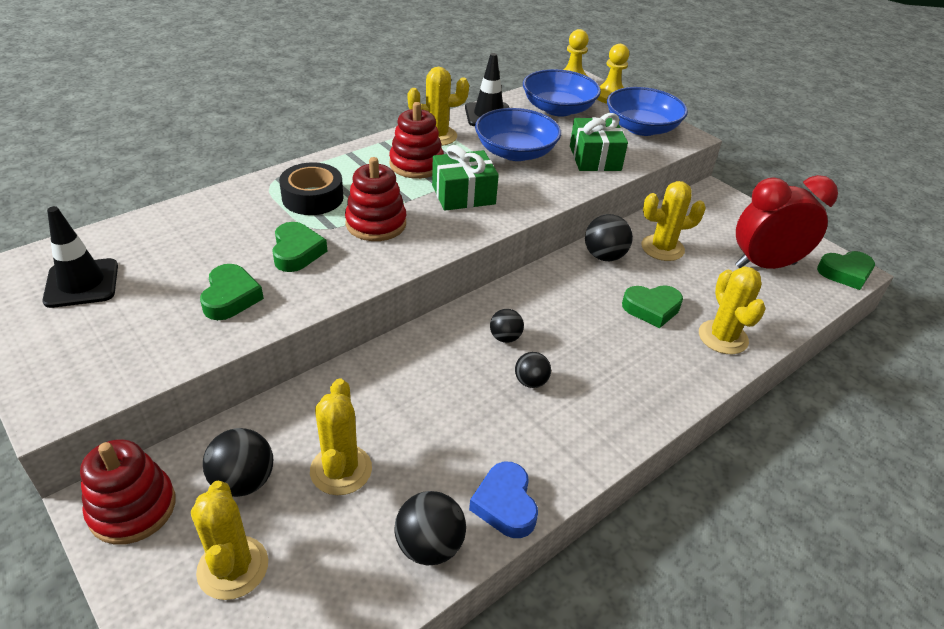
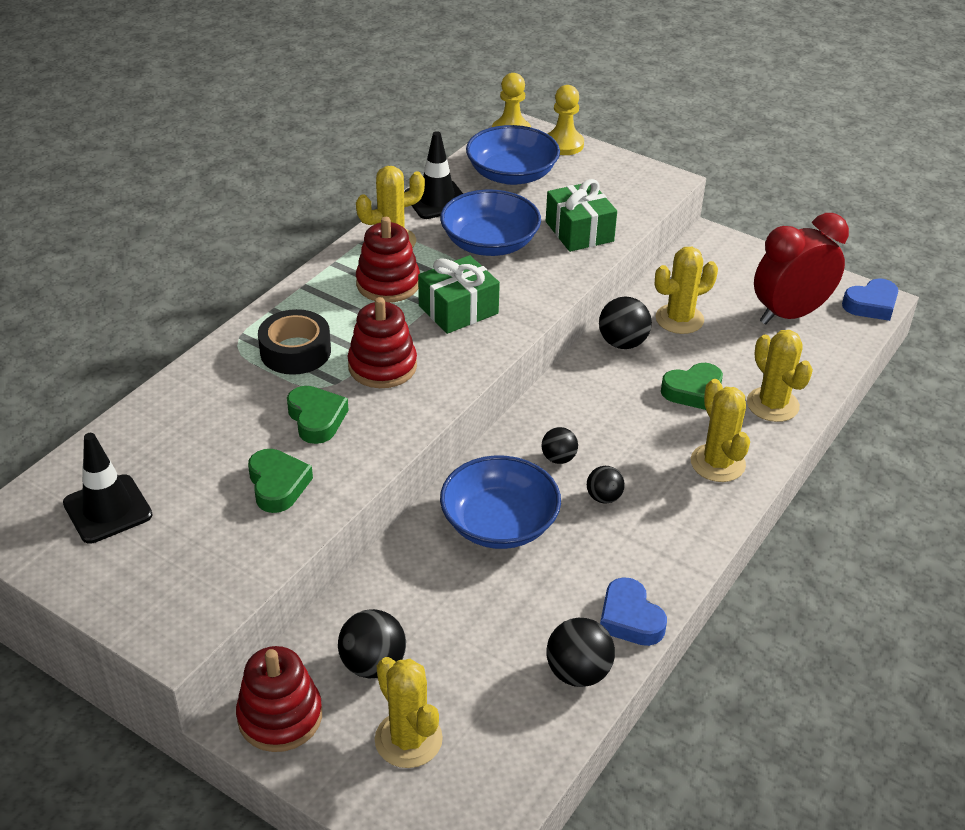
camera: 15 degrees left, 0 degrees up
(341, 470) = (461, 629): yellow cactus -> yellow cactus (717, 463)
(641, 128) = (614, 180): blue bowl -> blue bowl (499, 523)
(845, 273) = (871, 305): green heart -> blue heart

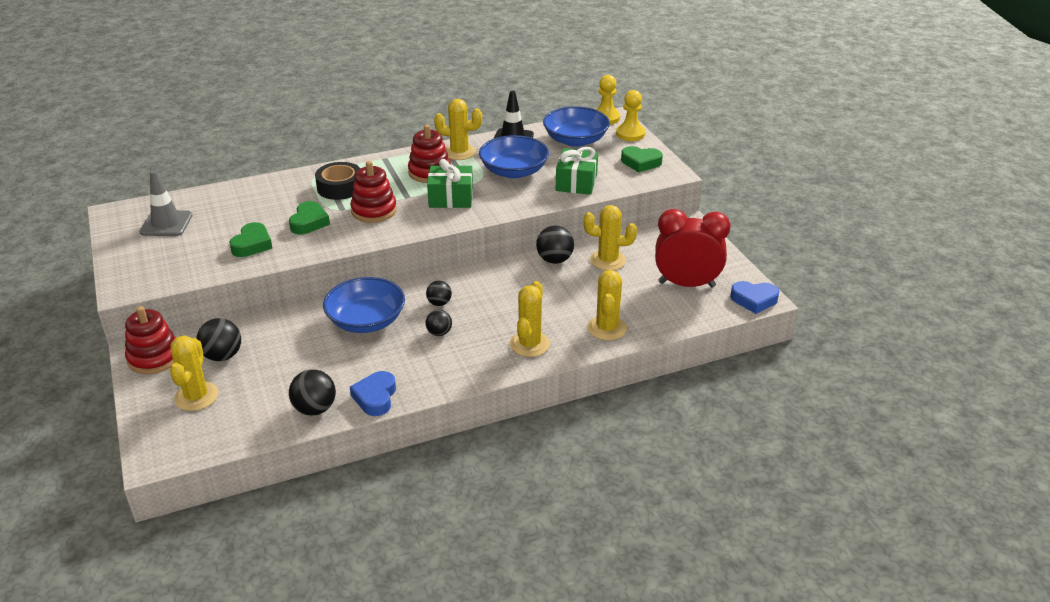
camera: 35 degrees right, 5 degrees down
(107, 509) = (166, 224): black traffic cone -> grey traffic cone
(693, 391) = (565, 301): green heart -> green heart (641, 162)

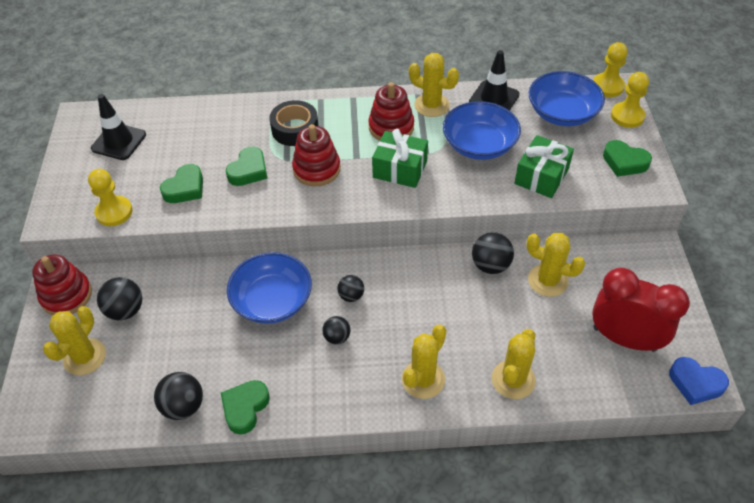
camera: 20 degrees right, 15 degrees up
(166, 224) = (119, 142): grey traffic cone -> black traffic cone
(188, 273) = (114, 212): none -> yellow pawn
(375, 397) = (245, 408): blue heart -> green heart

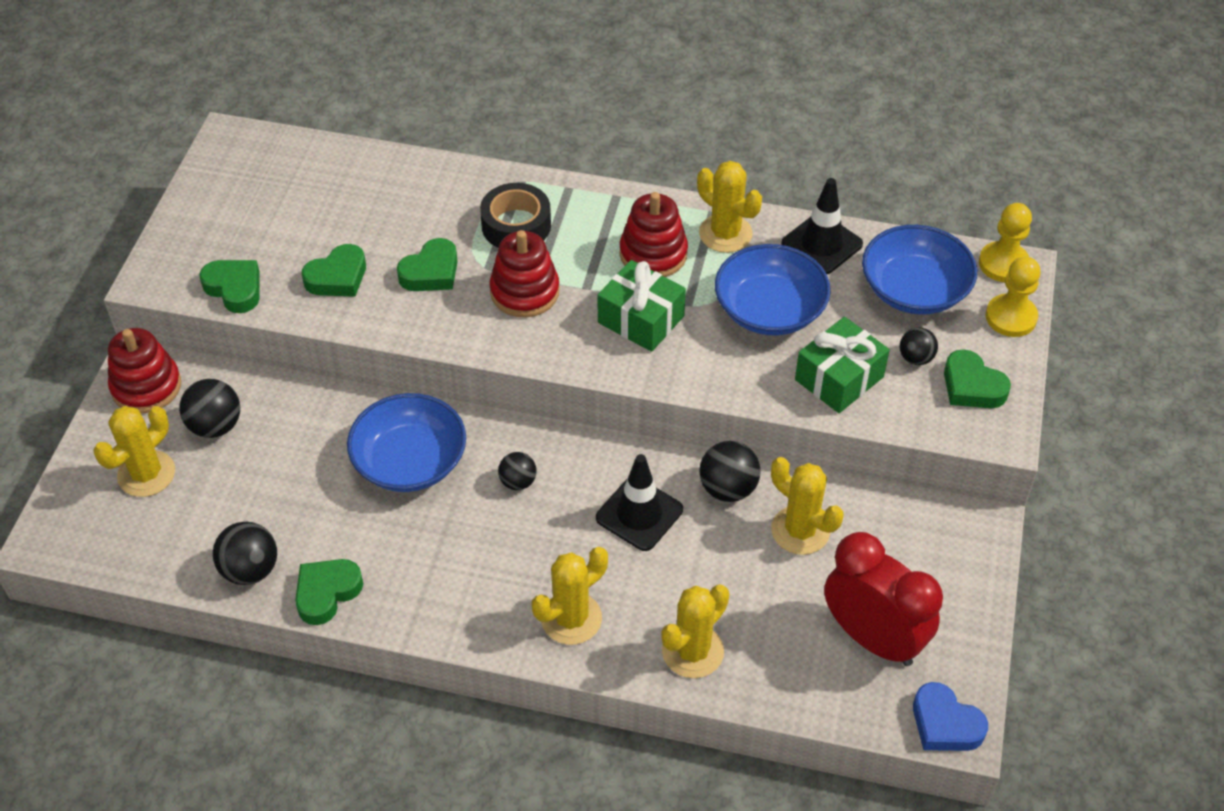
camera: 15 degrees right, 0 degrees up
(114, 212) = (234, 289): yellow pawn -> green heart
(119, 142) = (270, 188): black traffic cone -> black traffic cone (639, 514)
(337, 337) = (478, 533): black ball -> black ball (915, 358)

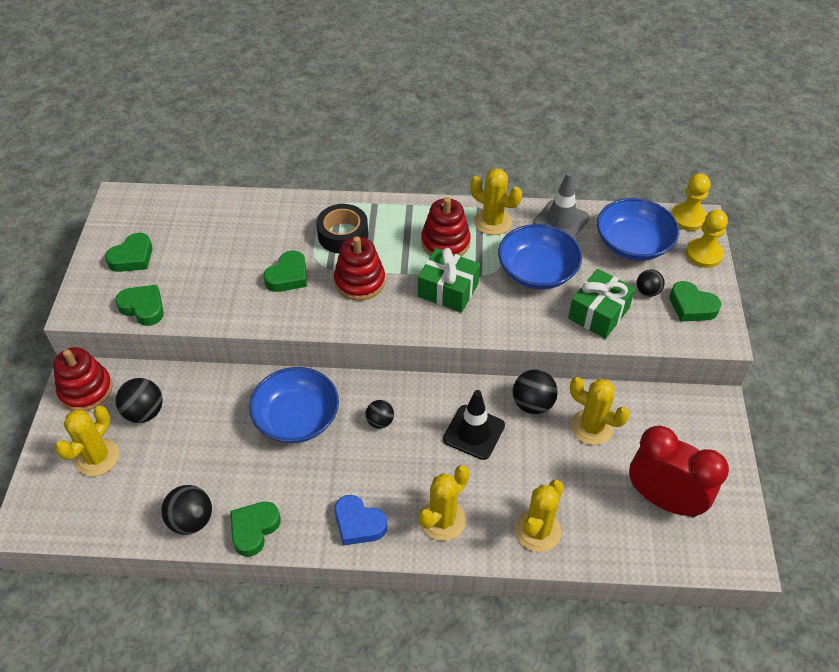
camera: 10 degrees left, 0 degrees up
(337, 277) = (219, 289): green heart -> green heart (132, 257)
(822, 244) = (561, 220): black traffic cone -> grey traffic cone
(945, 724) = (732, 556): blue heart -> blue heart (358, 524)

